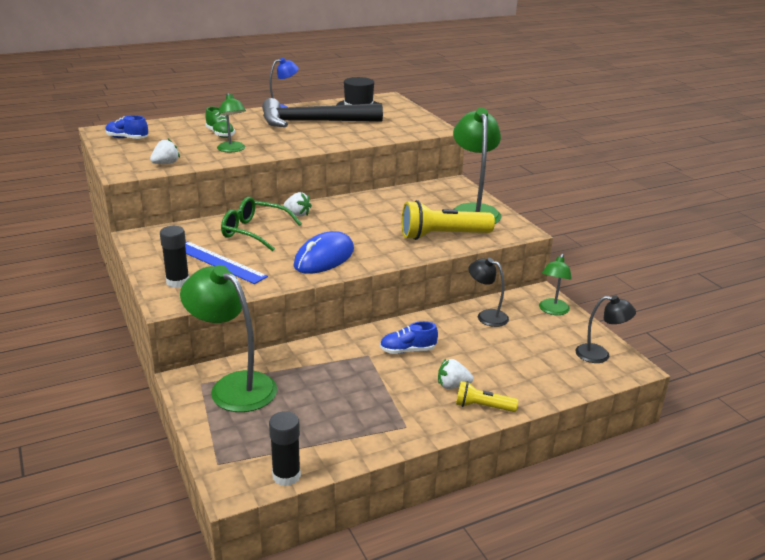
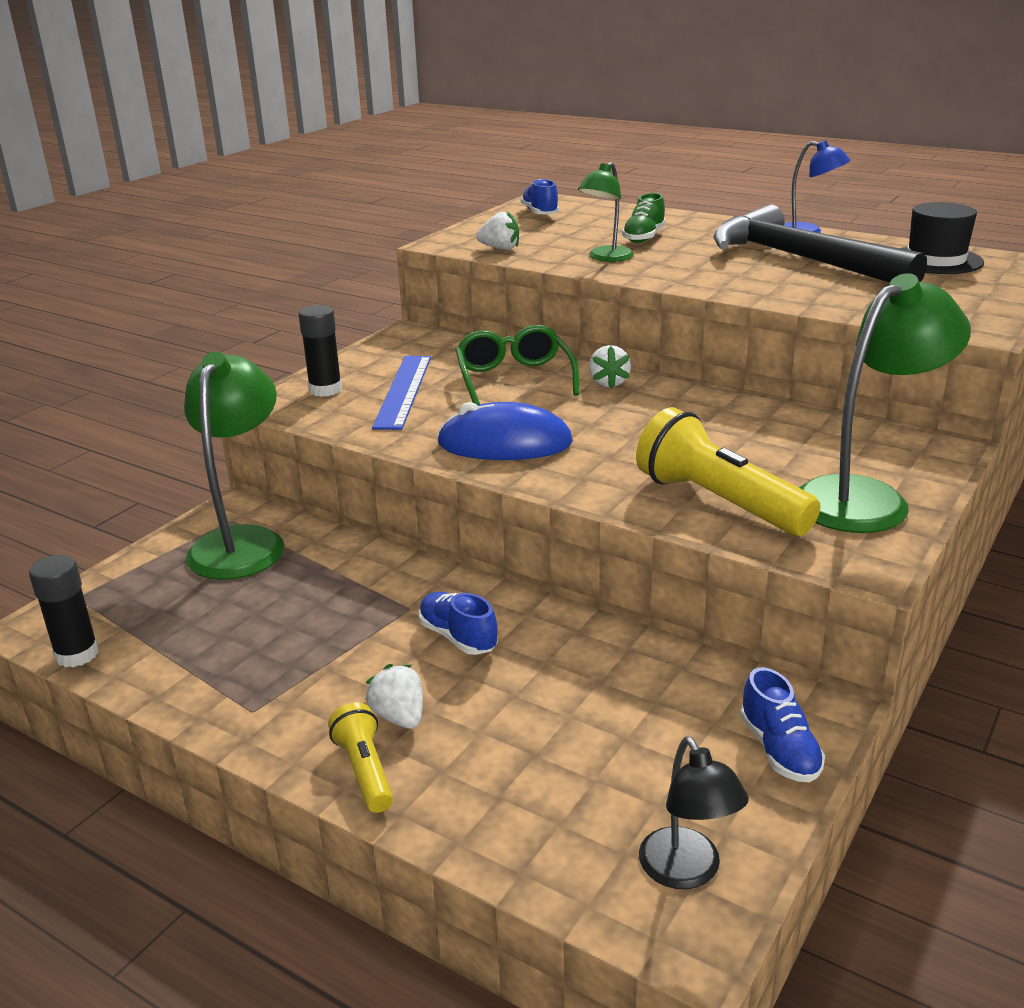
camera: 60 degrees right, 0 degrees up
(486, 316) = (657, 677): black lamp -> none
(552, 311) = (779, 750): green lamp -> blue shoe

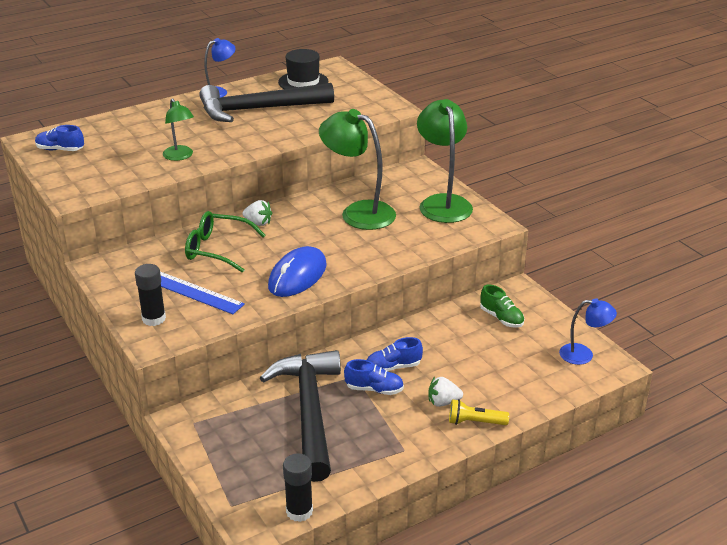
camera: 65 degrees left, 5 degrees up
(243, 542) = (227, 423): green lamp -> green lamp (358, 212)
(302, 595) = (309, 411): none -> black hammer
(500, 248) = (114, 182): white strawberry -> none
(644, 237) = (160, 135): green shoe -> green shoe (501, 318)
(687, 872) = (583, 355): black lamp -> blue lamp
(718, 502) = (415, 238): yellow flashlight -> none
(779, 750) = (533, 308): blue shoe -> blue shoe (374, 389)

